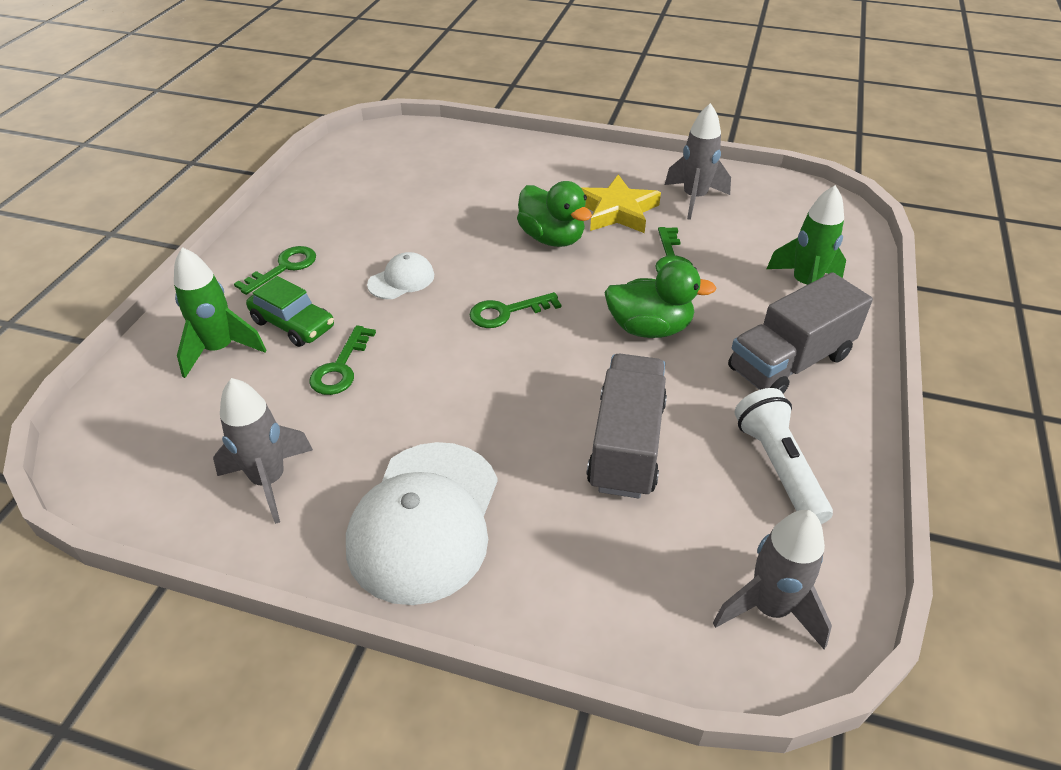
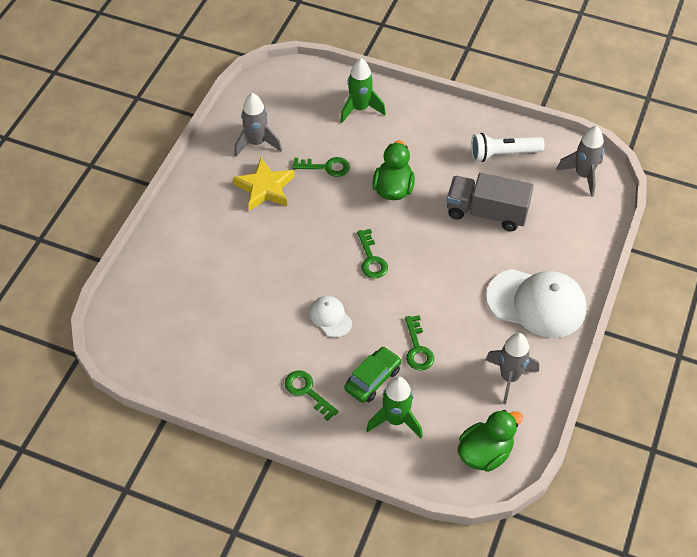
camera: 85 degrees left, 10 degrees up
(341, 367) = (417, 348): green key -> green key turned 60 degrees clockwise
(552, 238) = (293, 228): green duck -> green duck (485, 453)
(789, 362) = (427, 132): grey truck -> none

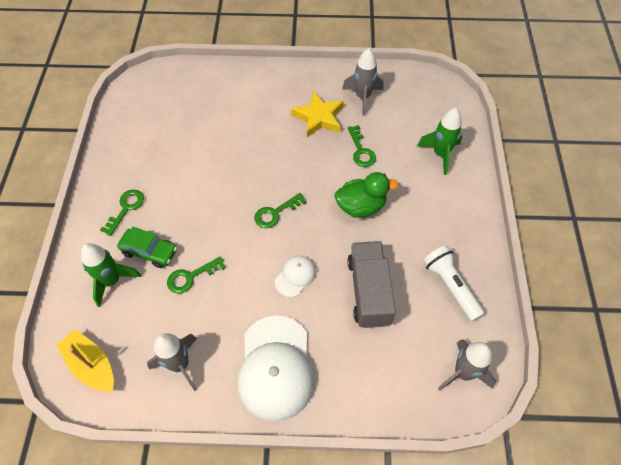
camera: 70 degrees right, 5 degrees up
(330, 317) = (204, 202): white cap -> white cap (295, 276)
(485, 453) = (91, 365): green duck -> yellow boat

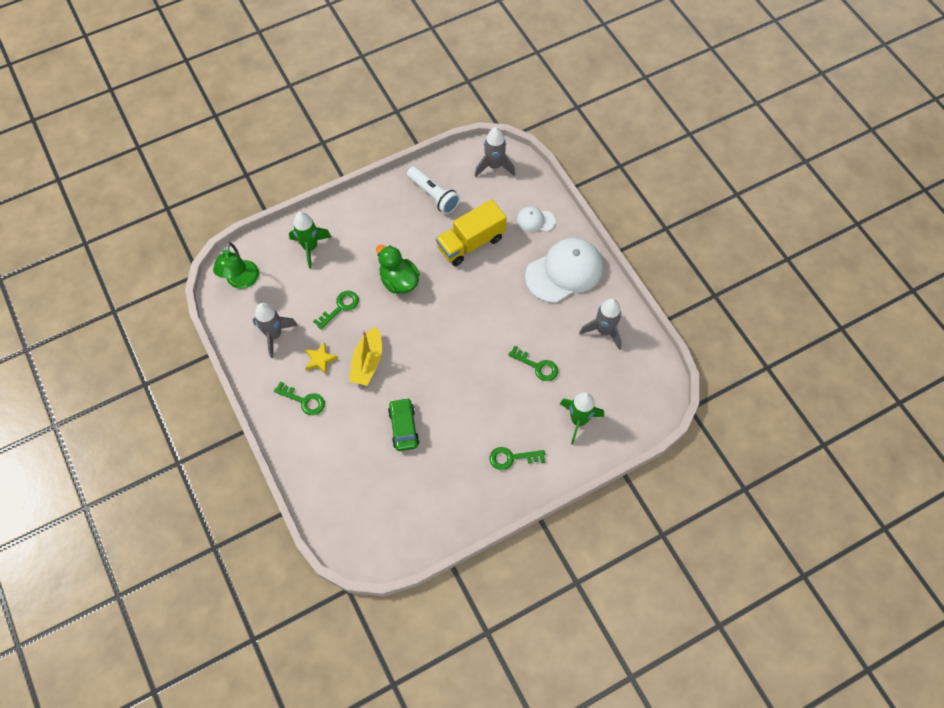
camera: 120 degrees left, 5 degrees up
(91, 365) = (644, 388): yellow boat -> yellow boat (367, 362)
(149, 251) = (537, 411): green car -> green car (403, 427)
(276, 213) = (443, 339): green key -> green key (304, 400)
(295, 276) = (490, 295): white cap -> white cap (535, 220)
(318, 117) = (320, 360): yellow star -> yellow star, size x0.60
(369, 291) = (471, 243): grey truck -> yellow truck
(431, 95) = (241, 281): none -> green lamp
(450, 286) = (433, 195): white flashlight -> white flashlight turned 75 degrees counterclockwise

